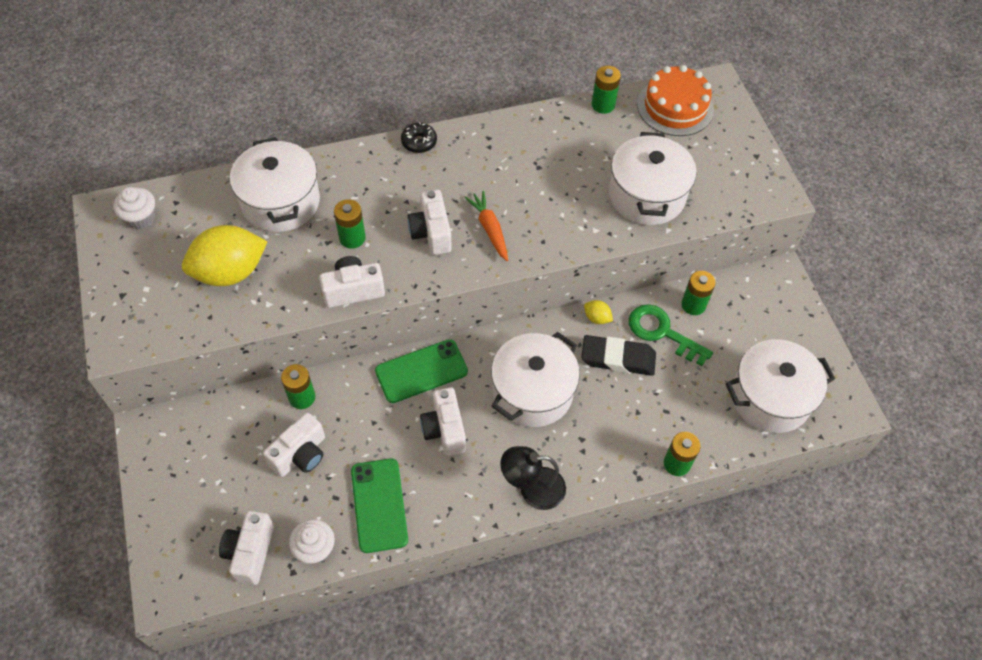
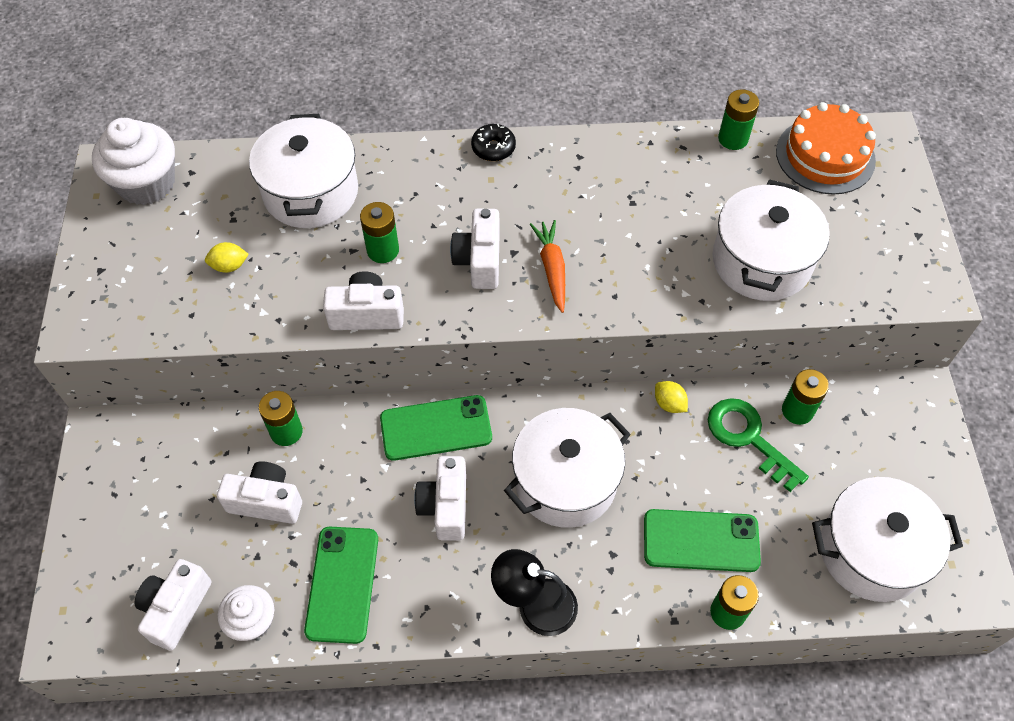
camera: 15 degrees right, 0 degrees up
(140, 218) = (146, 183): white cupcake -> white cupcake, size x1.65
(230, 272) = (229, 266): yellow lemon -> yellow lemon, size x0.42
(300, 454) = (266, 501): white camera -> white camera turned 135 degrees counterclockwise
(618, 358) = (683, 460): black eraser -> none
(645, 415) = (701, 541): none -> green phone

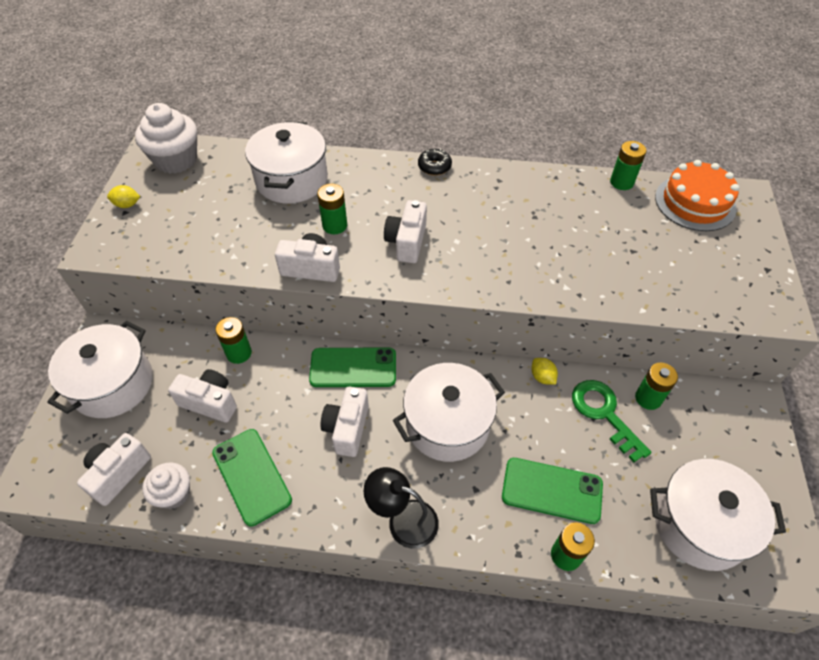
camera: 10 degrees right, 5 degrees down
(229, 266) = (218, 221): yellow lemon -> yellow lemon (127, 205)
(342, 584) = (251, 476): green phone -> green phone turned 45 degrees counterclockwise
(552, 269) = (462, 255): orange carrot -> none
(761, 261) = (633, 272): white pot -> white pot (113, 384)

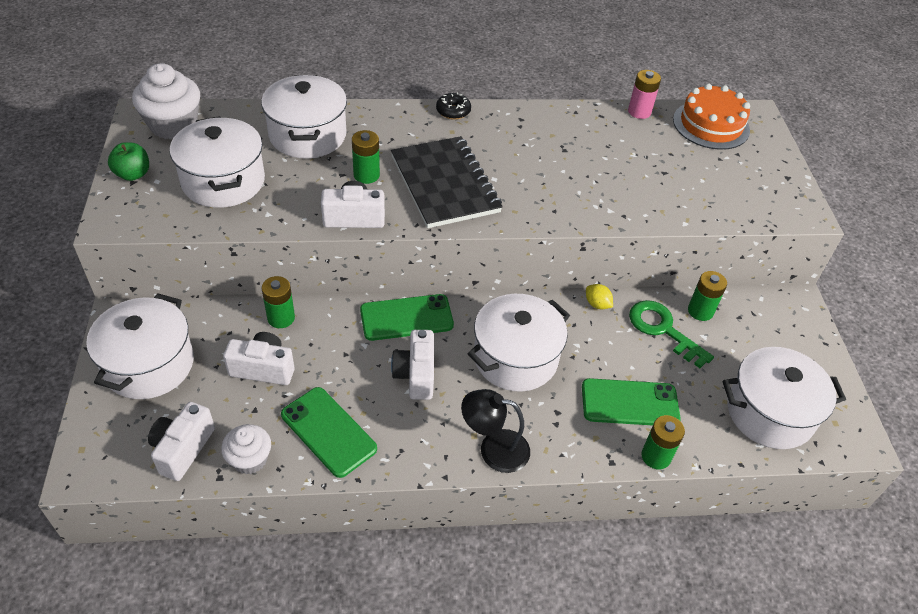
camera: 15 degrees left, 5 degrees down
(127, 205) = (133, 174): yellow lemon -> green apple
(203, 219) = (223, 181): none -> white pot
(406, 242) = (445, 184): white camera -> black notebook
(621, 182) = (639, 112): green battery -> pink battery

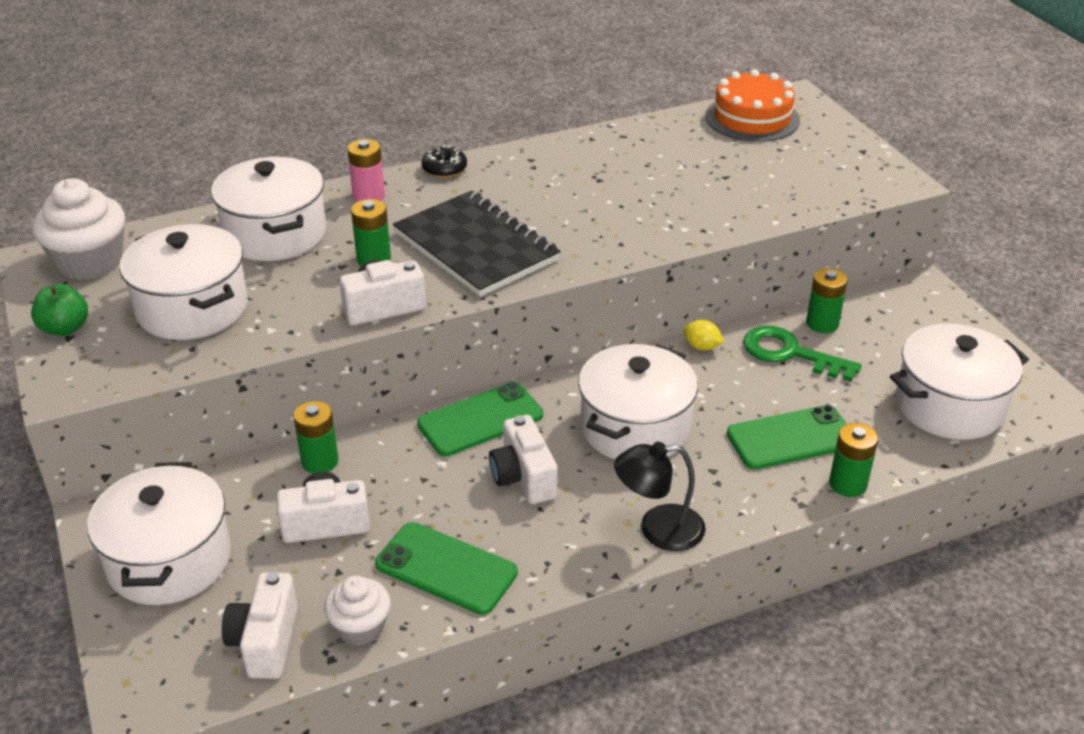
camera: 15 degrees left, 10 degrees down
(639, 112) = (664, 122): pink battery -> pink battery (369, 196)

